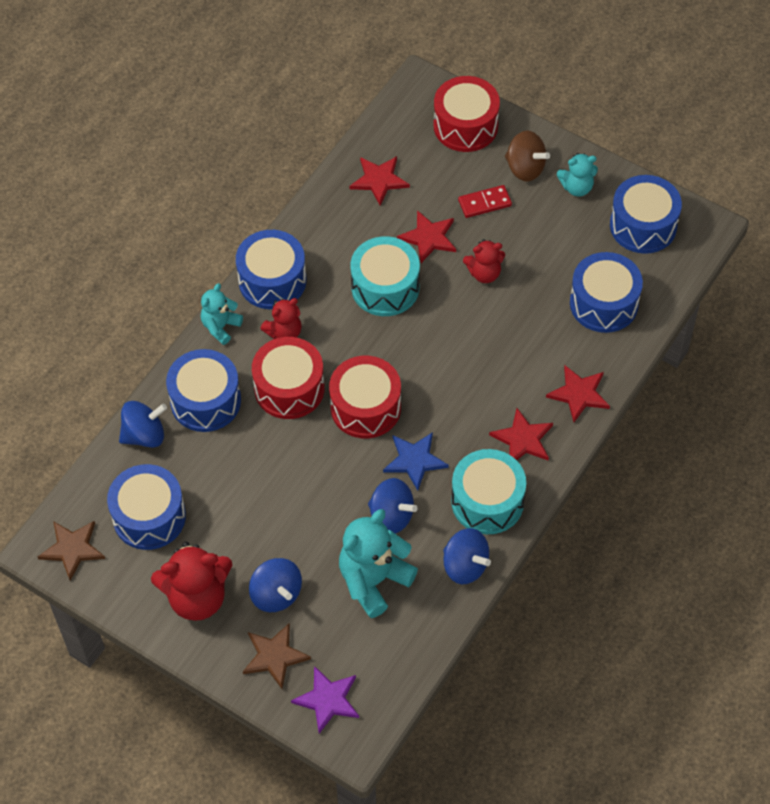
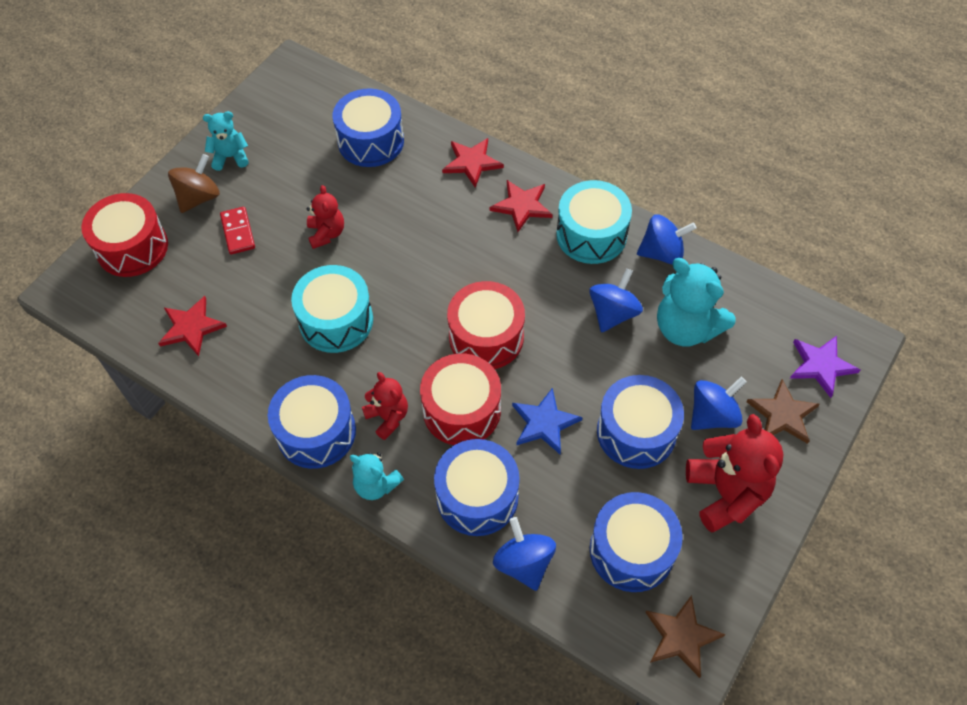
camera: 90 degrees left, 0 degrees up
(414, 460) = (548, 293): blue star -> blue star (544, 423)
(428, 238) = (276, 281): red star -> none
(465, 565) = (662, 253): blue spinning top -> blue spinning top turned 45 degrees clockwise
(576, 187) = (230, 157): turquoise teddy bear -> turquoise teddy bear turned 90 degrees counterclockwise
(643, 225) = (284, 109): blue drum -> blue drum (636, 432)

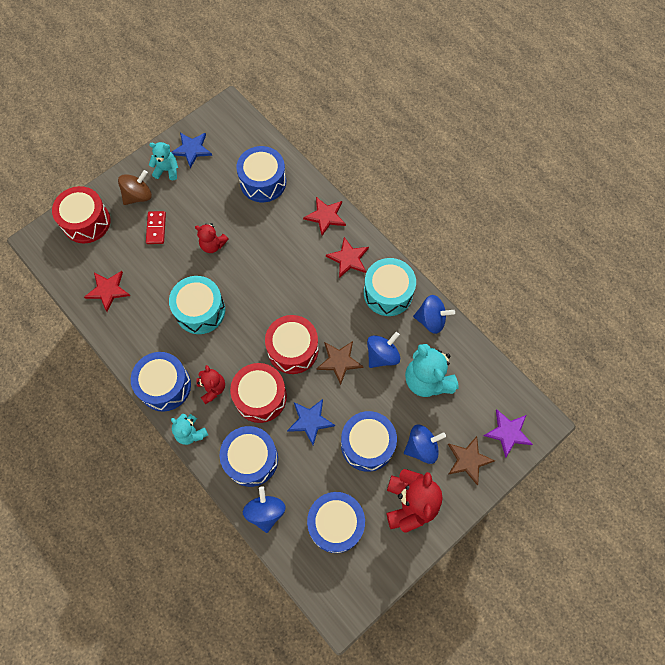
camera: 15 degrees right, 10 degrees up
(257, 124) = (192, 149): none -> blue star
(326, 233) = (213, 245): red teddy bear -> red teddy bear turned 105 degrees clockwise
(681, 636) = (347, 589): brown star -> brown star (339, 361)

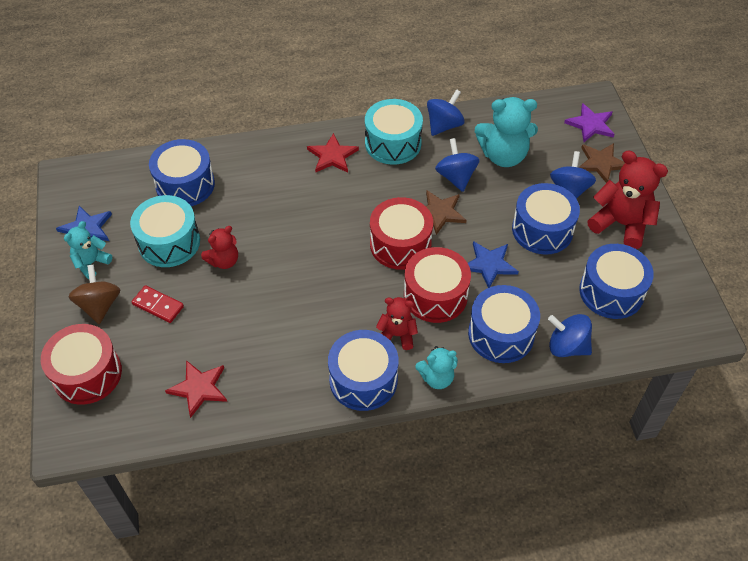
camera: 60 degrees left, 15 degrees down
(200, 310) = (295, 307): turquoise drum -> turquoise drum (169, 242)
(325, 216) = (270, 152): red star -> none

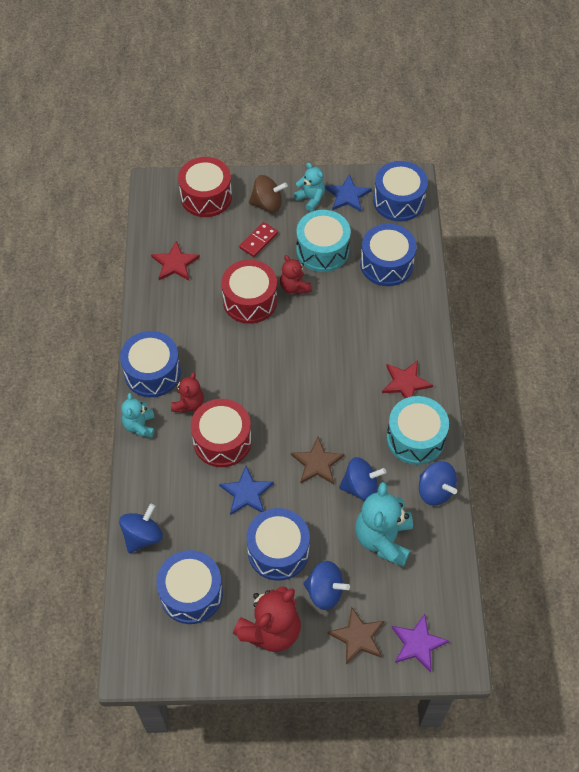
camera: 100 degrees right, 5 degrees up
(400, 244) = (285, 423): red drum -> red drum (250, 300)
(501, 334) = (169, 485): blue drum -> blue drum (398, 201)

